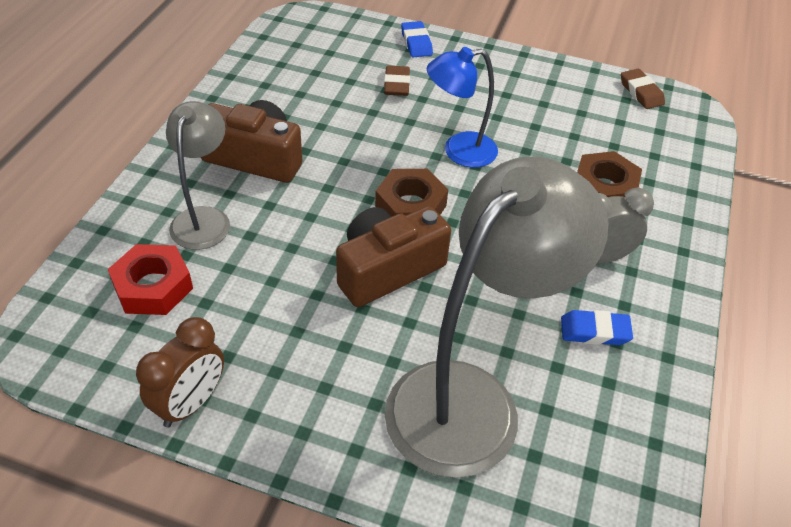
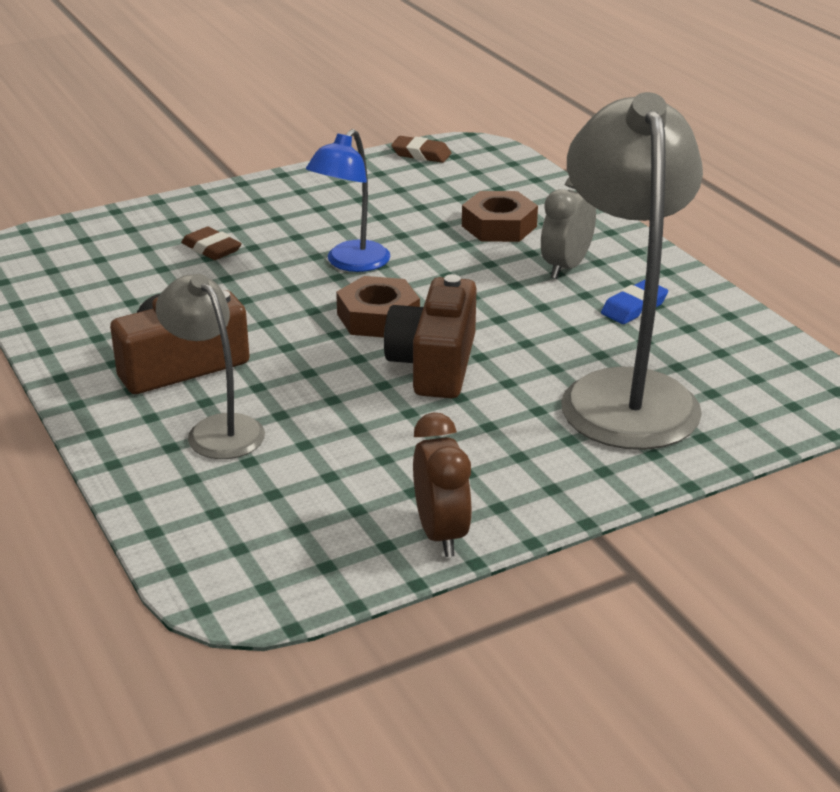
camera: 45 degrees left, 15 degrees down
(153, 287) = (263, 497): red nut -> none
(416, 43) = (172, 212): blue eraser -> none

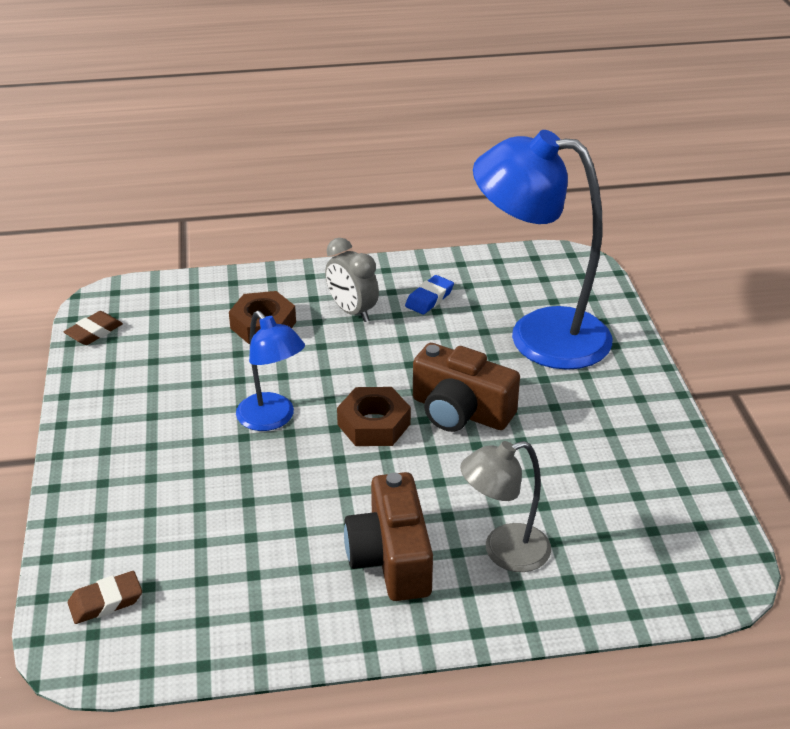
camera: 70 degrees left, 5 degrees up
(211, 249) = (184, 500): brown eraser -> brown eraser (106, 601)
(441, 534) = (678, 461): brown clock -> none
(624, 392) = (539, 335): grey lamp -> blue lamp
(634, 307) = (429, 298): blue eraser -> blue eraser turned 60 degrees clockwise

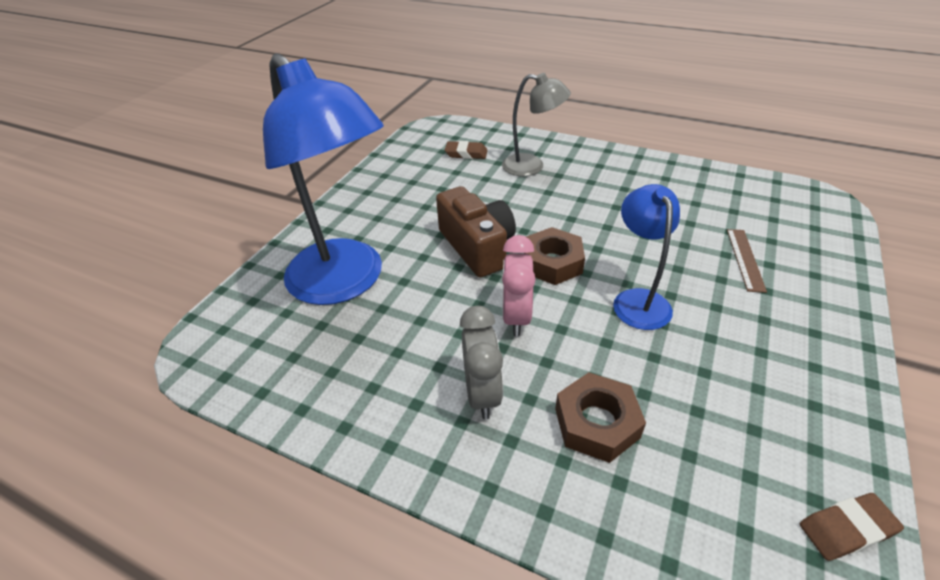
camera: 145 degrees left, 5 degrees up
(106, 601) = (806, 219): brown eraser -> brown eraser (466, 153)
(177, 507) = (745, 259): none -> brown ruler
(369, 365) = (516, 317): none -> pink clock
(391, 558) = (600, 183): brown camera -> none
(429, 298) = (388, 371): blue eraser -> none

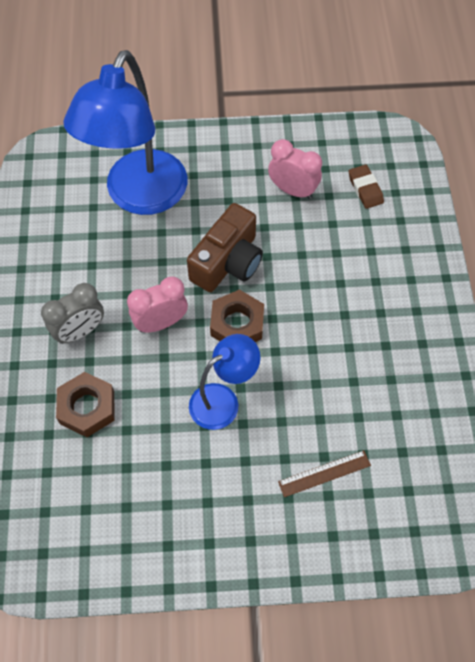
camera: 60 degrees right, 20 degrees up
(433, 187) = (293, 190): none -> pink clock
(532, 166) = (376, 253): grey lamp -> none
(846, 529) = (70, 570): brown eraser -> none

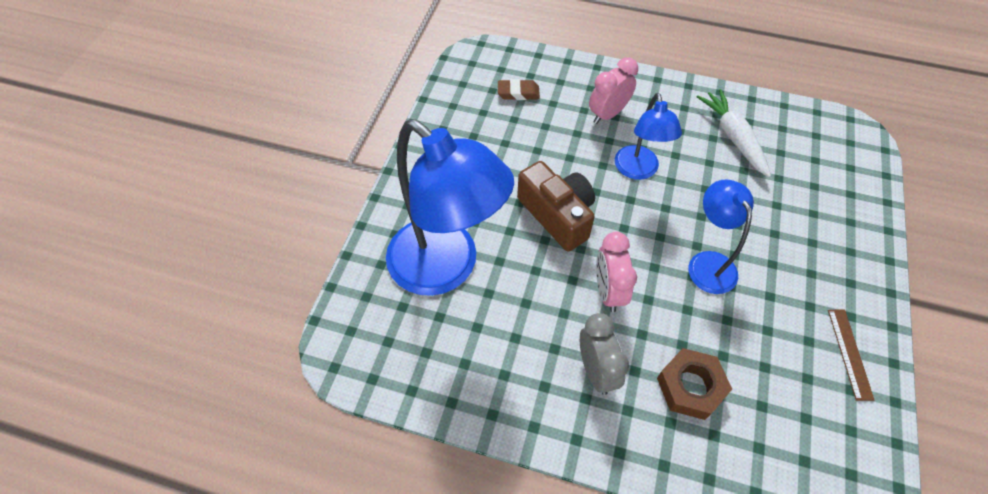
camera: 70 degrees left, 5 degrees down
(237, 324) = (628, 228): brown nut -> none
(293, 190) = (497, 142): pink clock -> pink clock (607, 114)
(311, 317) = (638, 170): none -> blue lamp
(324, 473) = (793, 209): brown ruler -> brown ruler (850, 353)
(401, 399) = (733, 137): none -> white carrot

